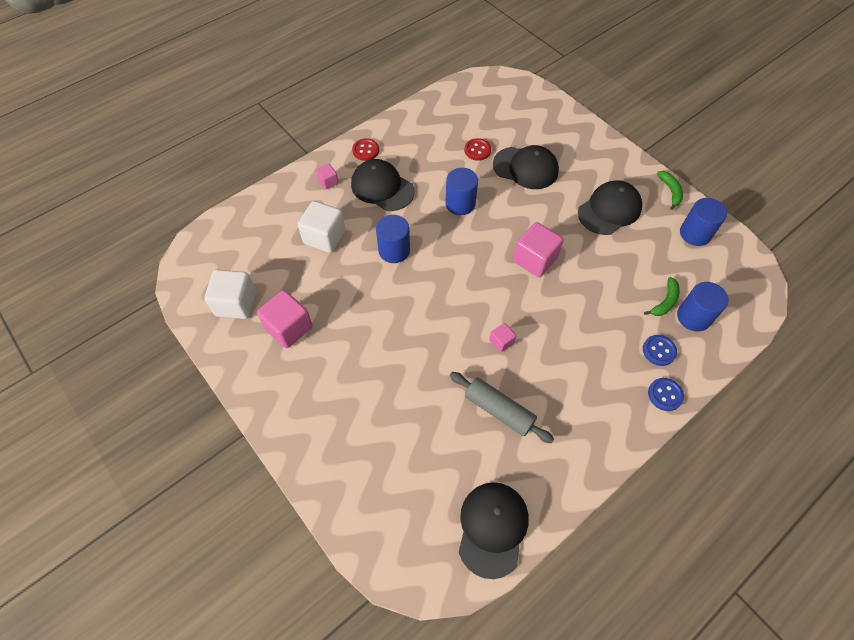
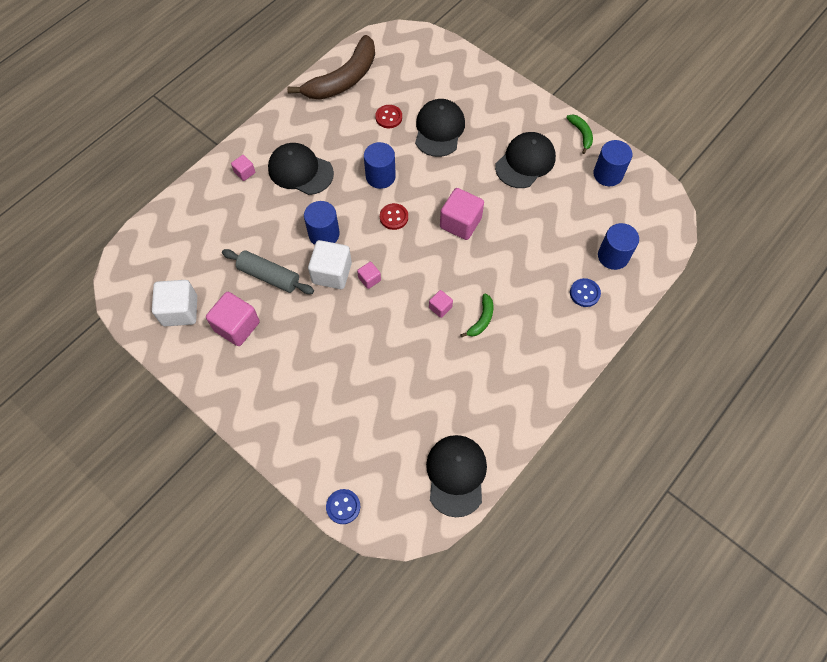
camera: 10 degrees left, 5 degrees up
(324, 237) = (253, 231): white cube -> white cube (332, 273)
(365, 150) = (276, 133): red button -> red button (394, 217)
(432, 301) = (369, 279): none -> pink cube
(439, 111) = (343, 79): none -> brown banana
(499, 410) = (447, 371): grey rolling pin -> grey rolling pin (269, 276)
(525, 168) = (439, 129): black cap -> black cap turned 90 degrees counterclockwise
(665, 302) = (586, 246): green banana -> green banana (481, 319)
(665, 395) = (593, 333): blue button -> blue button (343, 507)

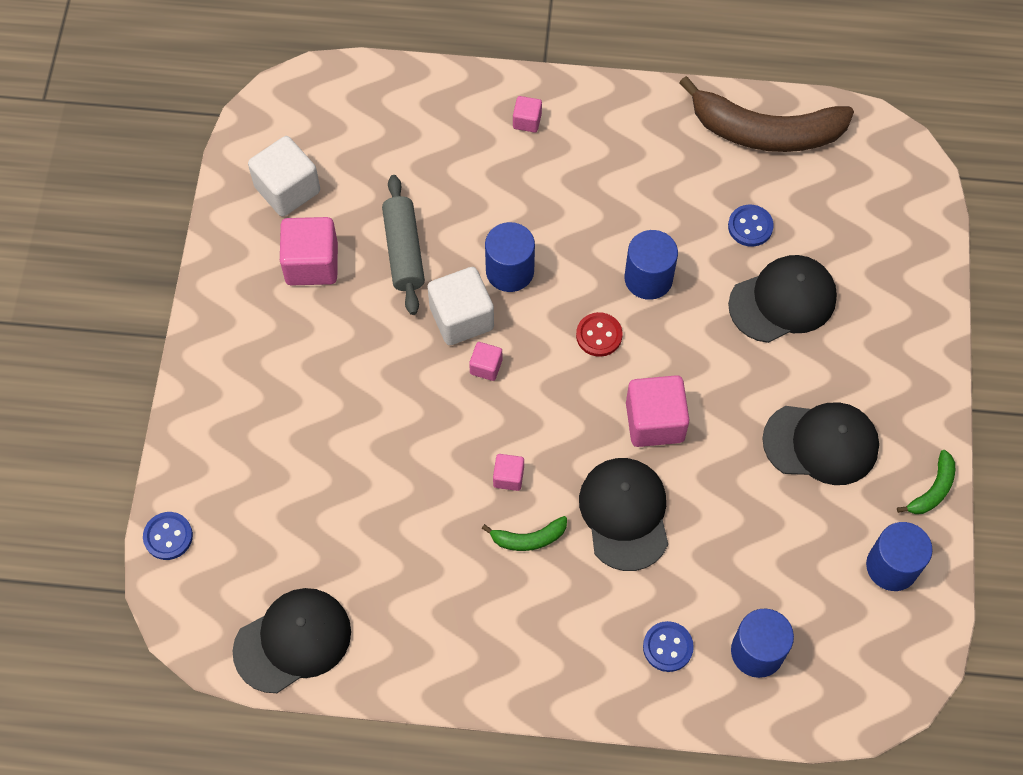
camera: 55 degrees right, 0 degrees up
(300, 171) = (580, 180): black cap -> black cap (624, 514)
(388, 117) = (750, 226): red button -> blue button

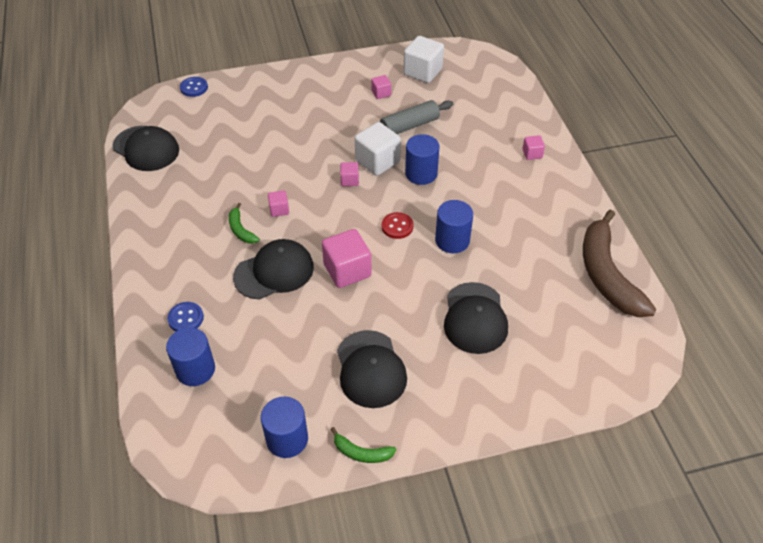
camera: 70 degrees right, 15 degrees down
(312, 263) = (381, 93): pink cube -> pink cube, size x0.51
(750, 226) = (524, 285): blue button -> none
(783, 301) = (475, 318): black cap -> black cap turned 45 degrees clockwise

